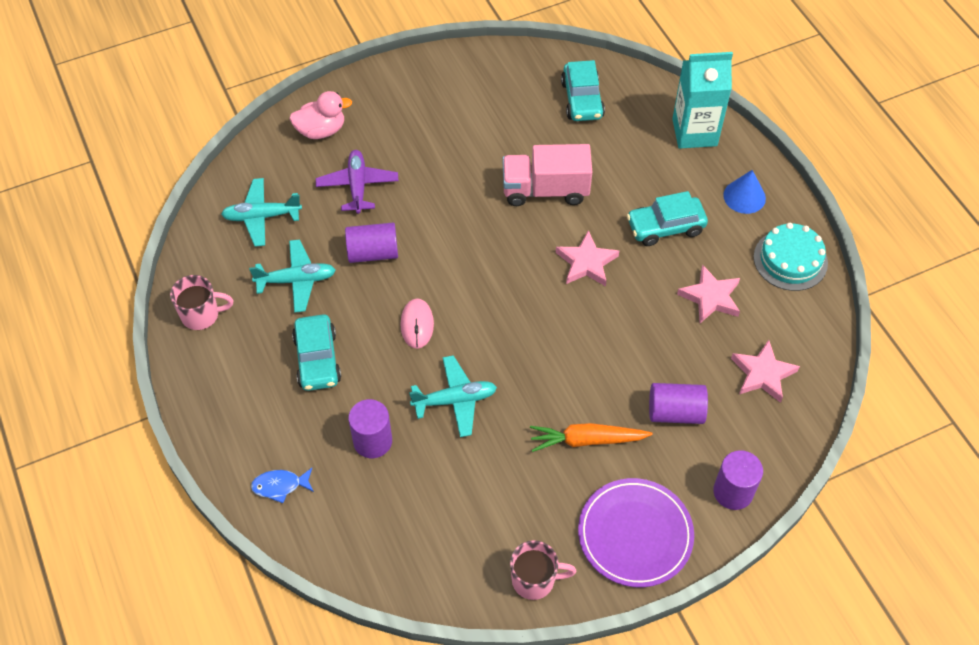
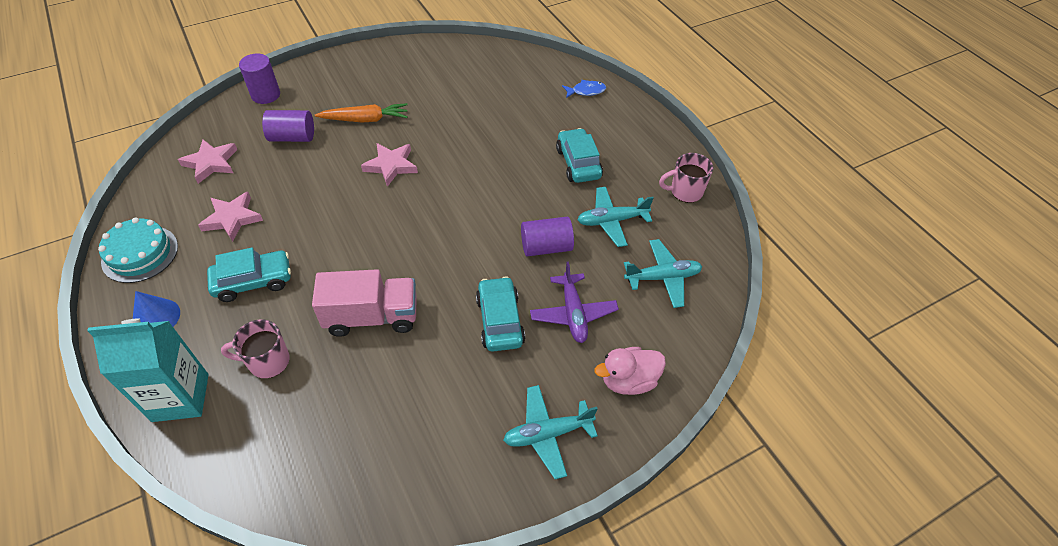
camera: 175 degrees right, 5 degrees down
(372, 441) = (525, 115): purple cylinder -> none
(417, 324) = (499, 190): pink mouse -> none
(455, 400) = (465, 140): turquoise plane -> turquoise plane (547, 434)
(534, 580) = (412, 53): pink mug -> pink mug (268, 361)
(582, 99) = (309, 441): turquoise car -> turquoise car (499, 321)
(586, 262) = (341, 245): pink star -> pink star (391, 166)
(635, 534) = (341, 73): purple plate -> none

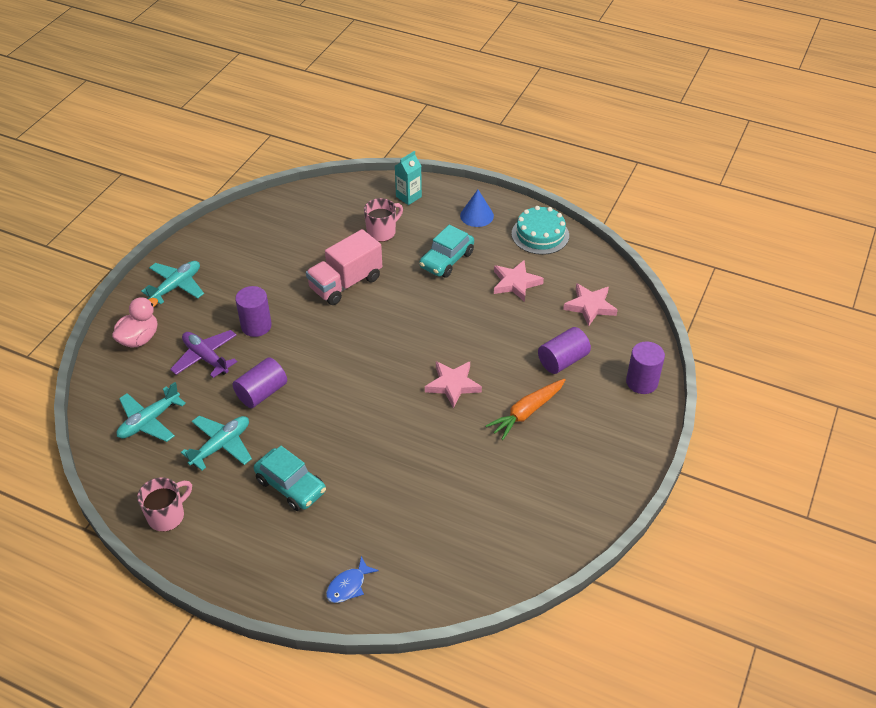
camera: 145 degrees right, 5 degrees down
(180, 397) = (408, 197): turquoise carton -> turquoise carton, size x0.58
(499, 321) = (256, 326): turquoise car -> purple cylinder

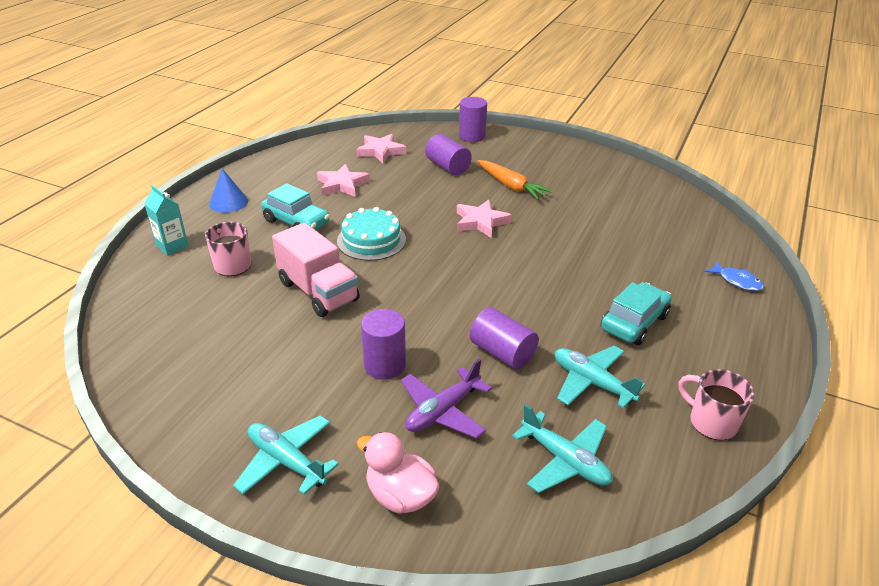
camera: 90 degrees left, 10 degrees down
(540, 234) = (274, 169): turquoise cake -> turquoise cake (371, 240)

